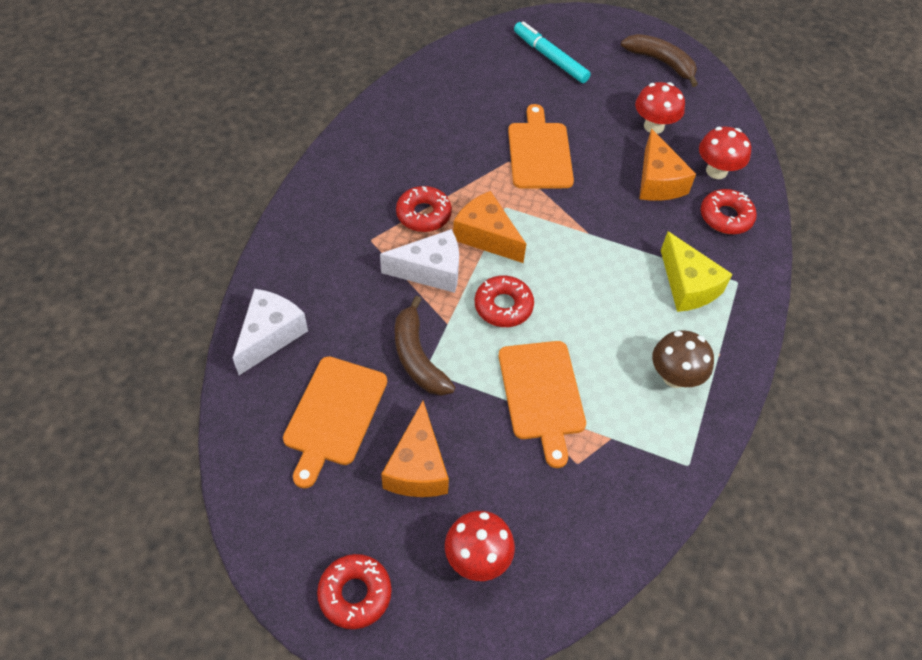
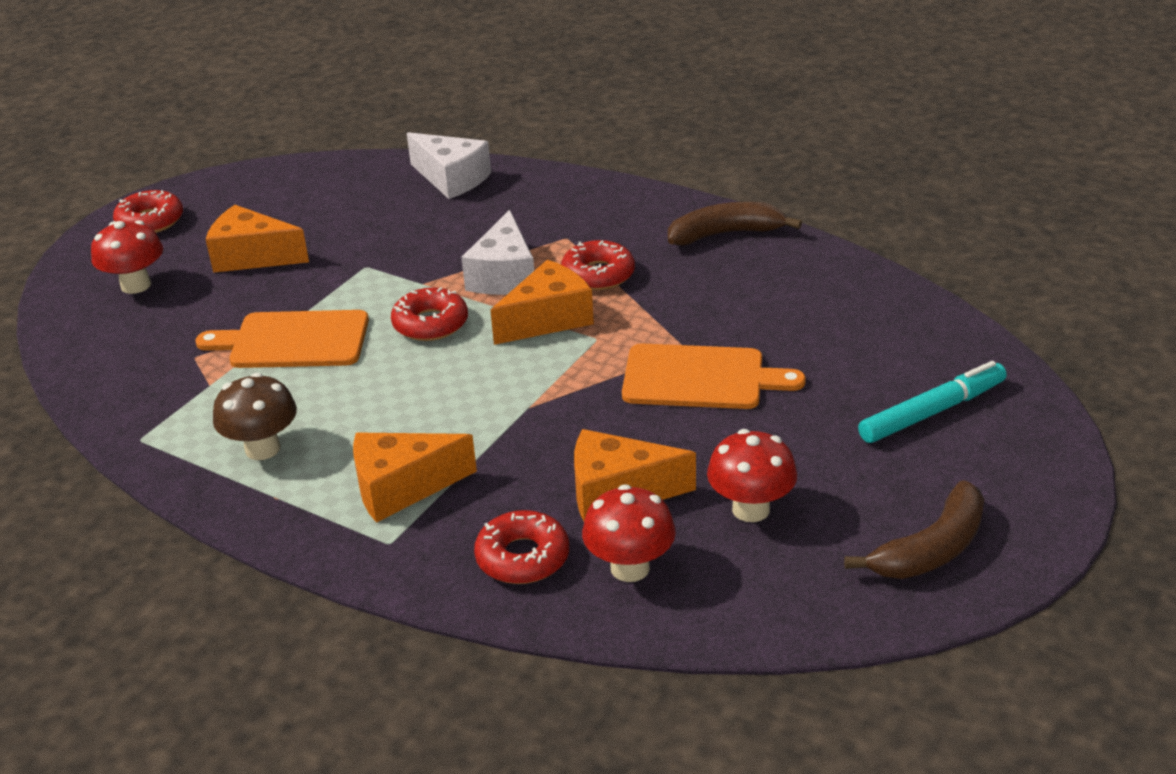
camera: 105 degrees right, 20 degrees down
(333, 415) = (338, 212): orange cutting board -> none
(417, 357) = (384, 262): brown banana -> brown banana (725, 234)
(687, 286) = (402, 487): yellow cheese -> orange cheese

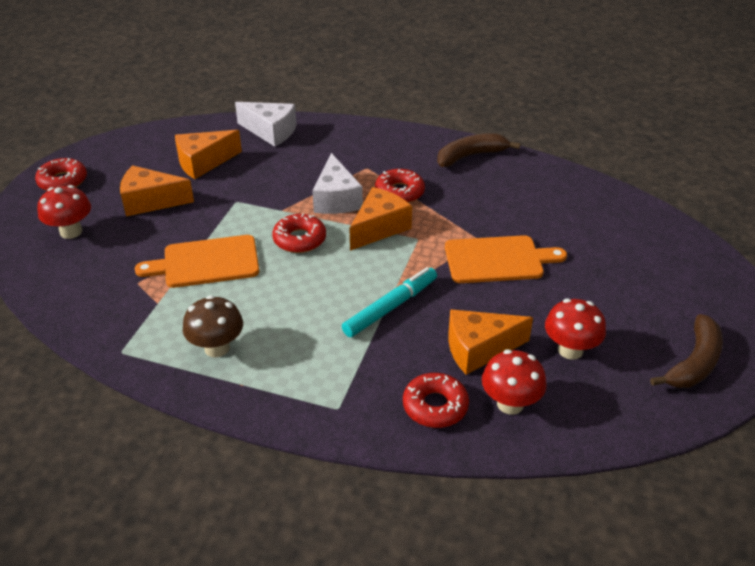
camera: 15 degrees left, 5 degrees up
(402, 487) = (329, 365): orange cheese -> orange cheese (203, 162)
(932, 412) = (652, 267): turquoise marker -> turquoise marker (390, 307)

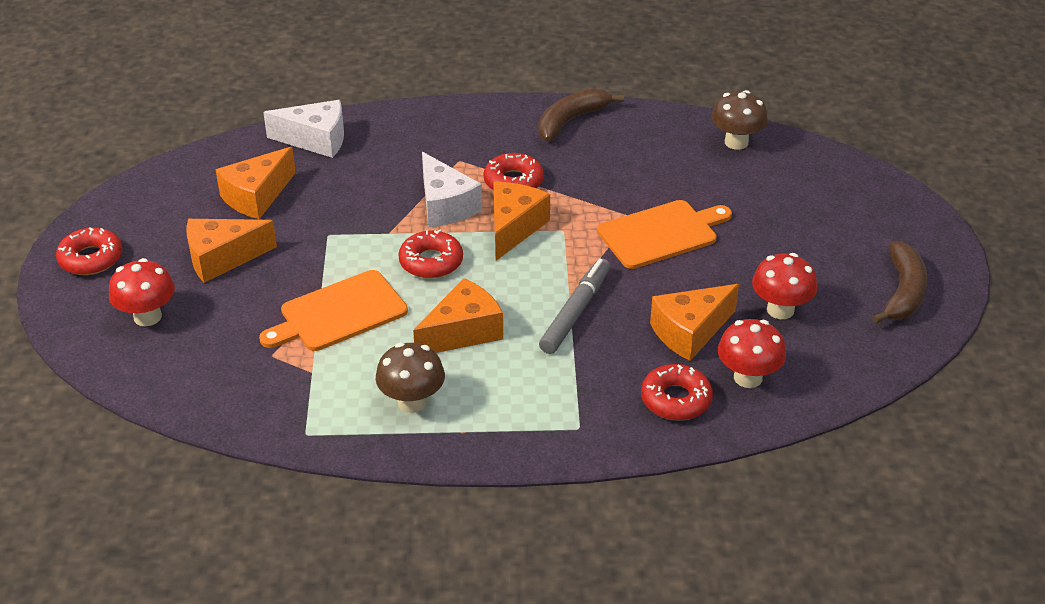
camera: 20 degrees left, 0 degrees up
(291, 301) = (463, 332): none -> orange cheese
(390, 307) = (575, 312): turquoise marker -> grey marker
(600, 200) = (736, 142): none -> brown mushroom

